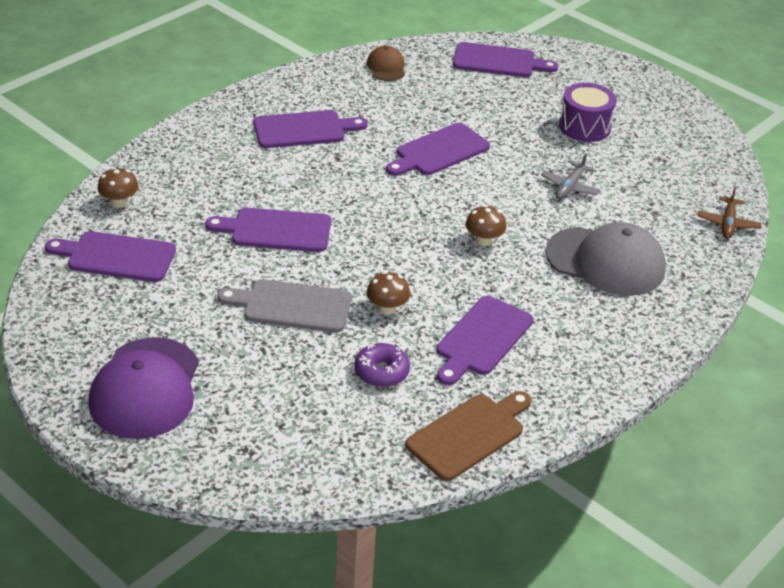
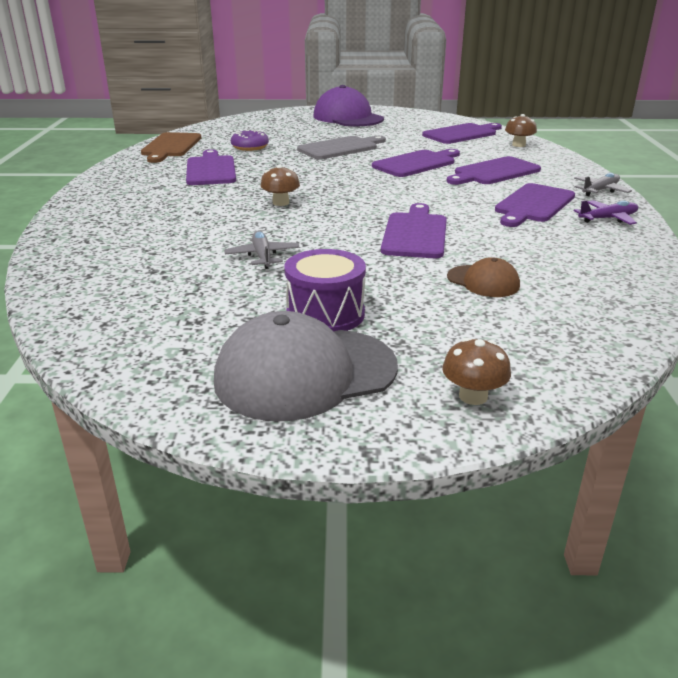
camera: 140 degrees right, 10 degrees down
(221, 114) = (600, 190): none -> grey plane
(288, 93) = (608, 219): none -> purple plane
(386, 67) = (612, 273): brown cap -> brown cap (483, 281)
(387, 308) = (288, 162): brown mushroom -> brown mushroom (473, 396)
(498, 61) = (547, 340): purple cutting board -> purple cutting board (494, 172)
(605, 262) = (166, 225): grey cap -> grey cap (305, 373)
(727, 224) = (61, 292): brown plane -> none

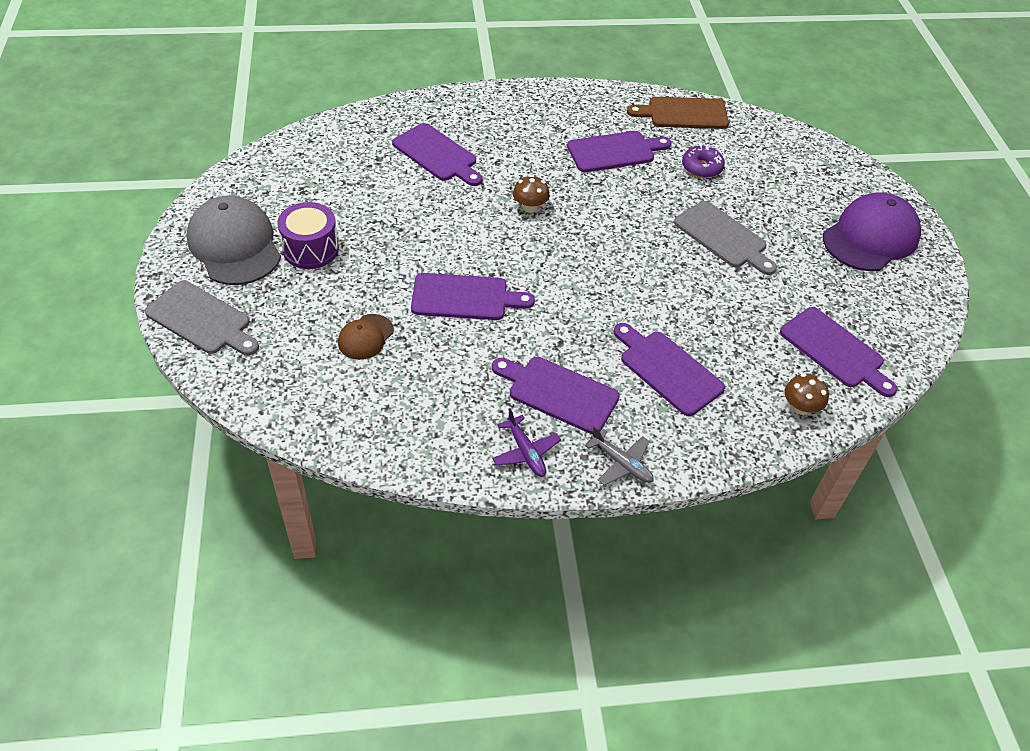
camera: 80 degrees right, 20 degrees up
(262, 256) = (407, 209): grey plane -> none
(416, 163) = (682, 302): purple cutting board -> purple cutting board (437, 154)
(473, 396) = (202, 320): brown mushroom -> grey cutting board

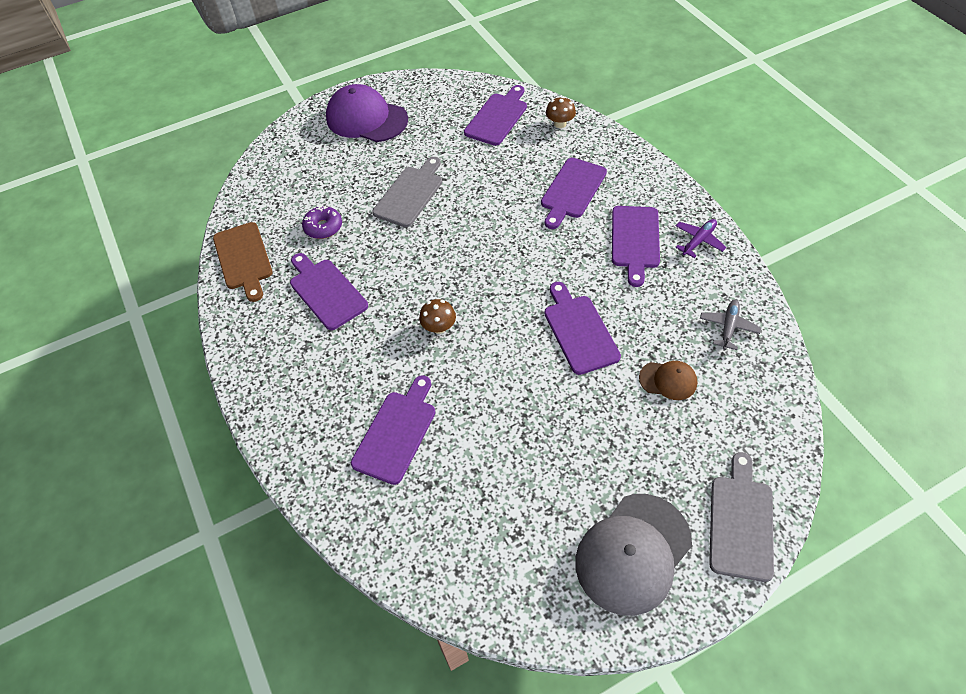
camera: 105 degrees left, 5 degrees up
(311, 249) = (595, 478): purple drum -> none
(621, 463) = (669, 192): grey plane -> grey plane (728, 327)

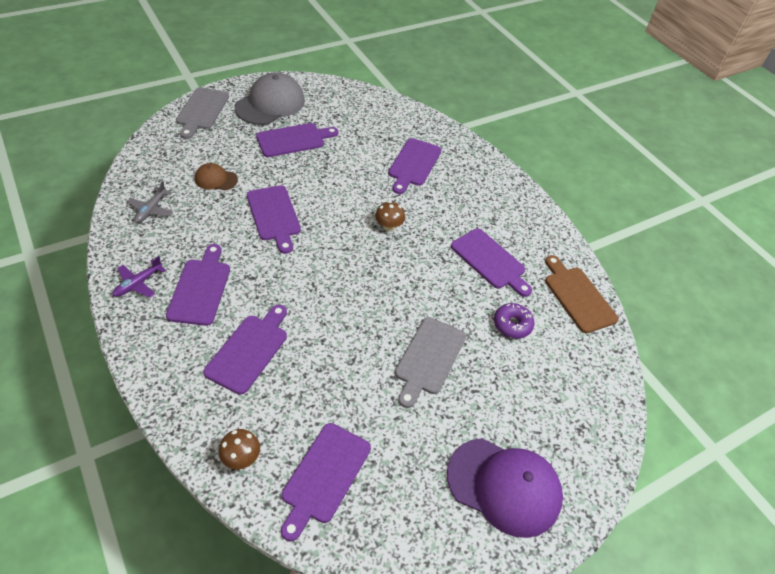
camera: 170 degrees right, 5 degrees down
(578, 467) = (293, 140): none -> purple cutting board

